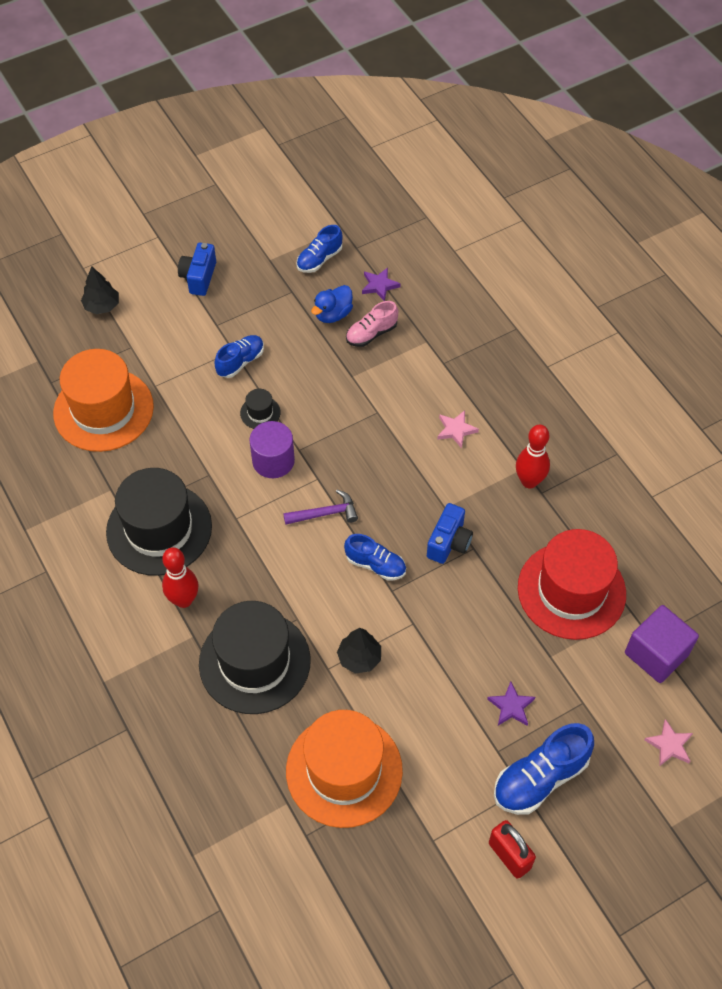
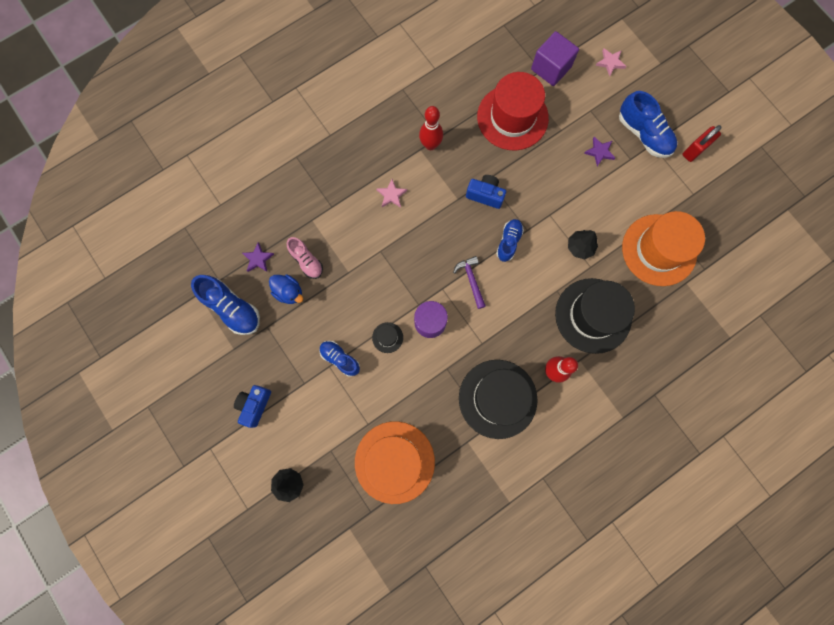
camera: 95 degrees left, 20 degrees up
(199, 277) = (254, 405): blue camera -> blue camera turned 105 degrees clockwise
(319, 259) = (232, 308): blue shoe -> blue shoe, size x1.58

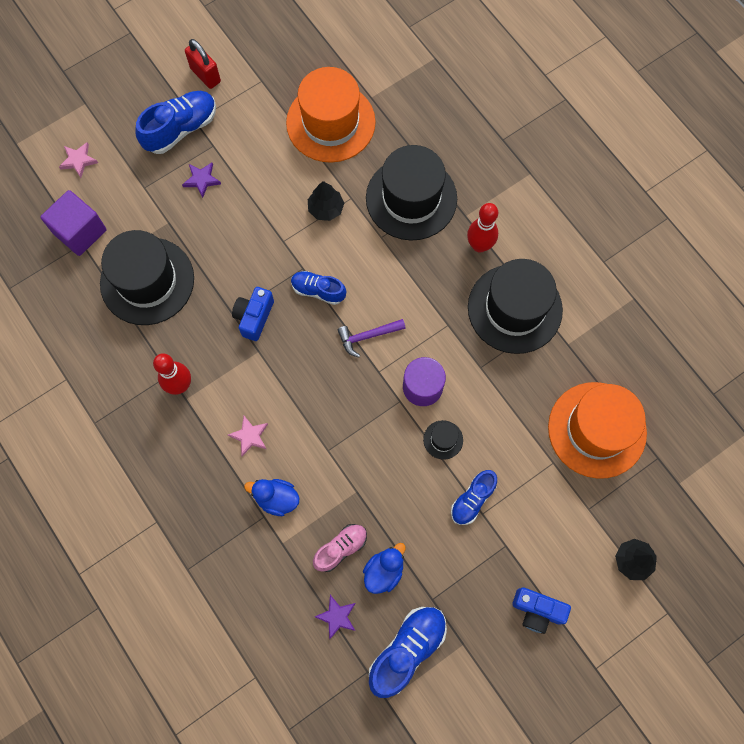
camera: 90 degrees left, 5 degrees down
(344, 215) = (276, 498): none -> blue duck
(512, 117) = (147, 281): red hat -> black hat

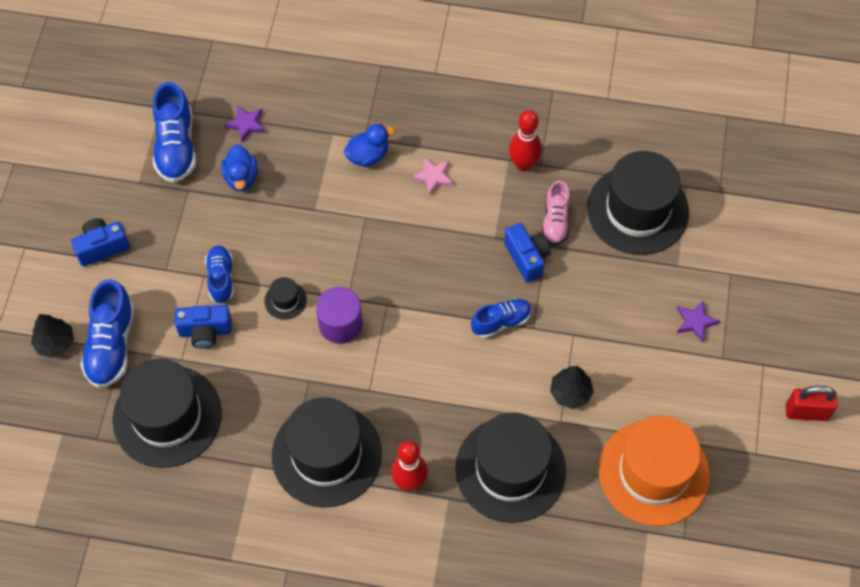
camera: 135 degrees right, 10 degrees down
(78, 160) = (806, 246): pink star -> none
(80, 231) = (732, 198): purple cube -> none
(181, 129) = (765, 347): blue shoe -> blue shoe (111, 345)
(341, 548) = (287, 165): pink shoe -> pink shoe (555, 221)
(368, 336) = (423, 323): purple hammer -> none
(518, 468) = (205, 331): none -> blue camera
(597, 430) = (167, 416): orange hat -> black hat

